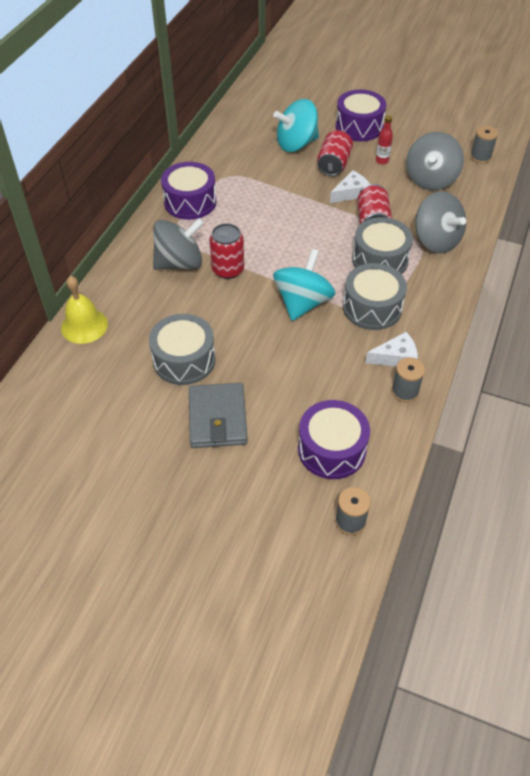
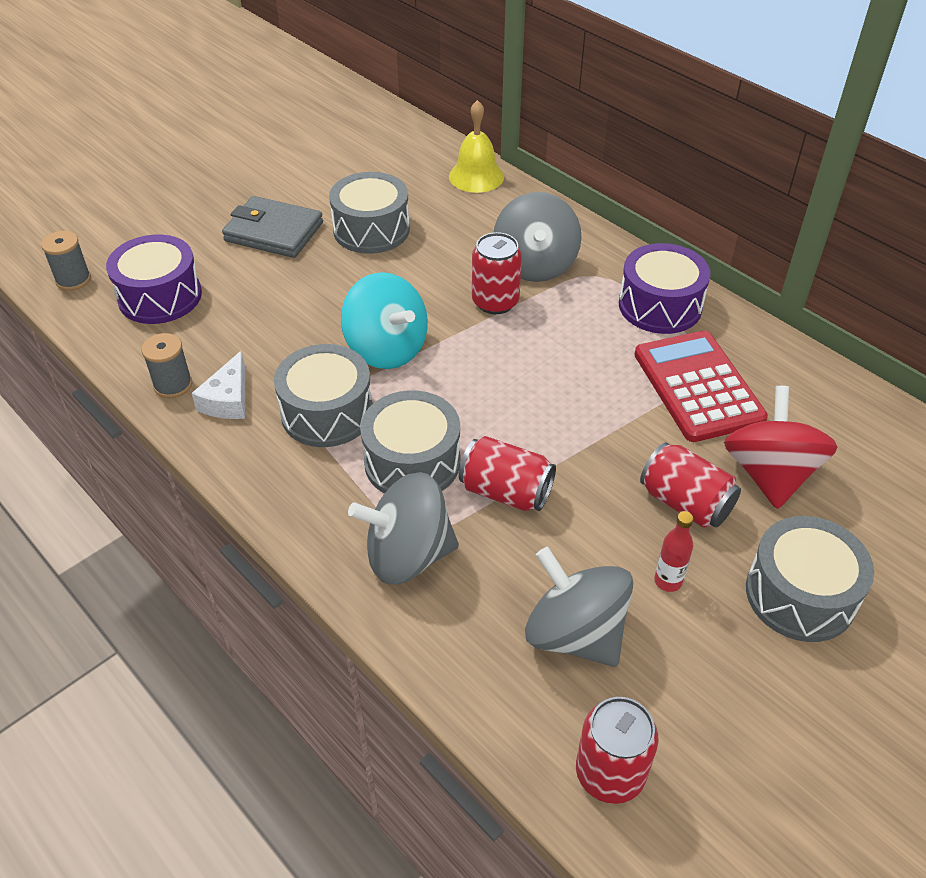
camera: 115 degrees right, 5 degrees down
(250, 175) = (698, 386): none -> red calculator
(296, 144) = (769, 474): turquoise spinning top -> red spinning top
(350, 193) = (593, 493): white cheese -> none
(359, 127) = (800, 595): purple drum -> grey drum
(480, 157) = (610, 773): grey spool -> red can

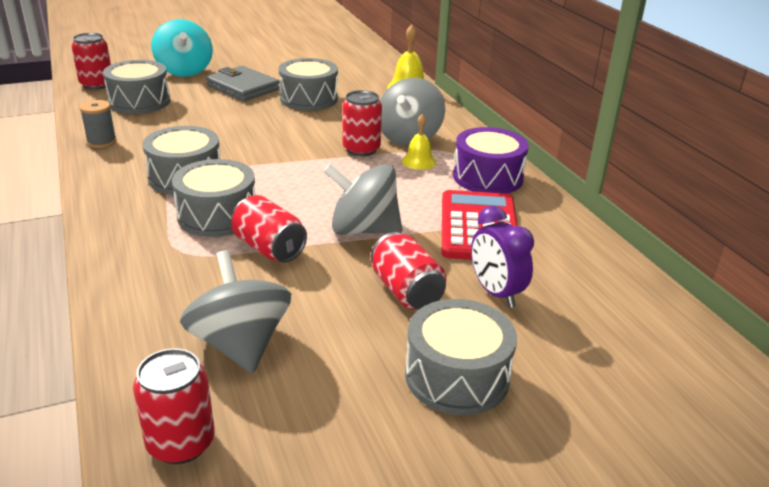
camera: 20 degrees right, 15 degrees down
(73, 280) = (96, 84): grey spool -> red can
(160, 296) = (139, 101): purple drum -> grey drum
(228, 399) = (128, 156): white cheese -> none
(386, 349) = (259, 156): turquoise spinning top -> turquoise spinning top (185, 71)
(408, 555) = (162, 264): grey spinning top -> grey spinning top (363, 230)
(571, 303) = (419, 161): none -> yellow bell
(668, 581) = (347, 334): red bottle -> none
(769, 474) = (496, 293): red spinning top -> purple clock

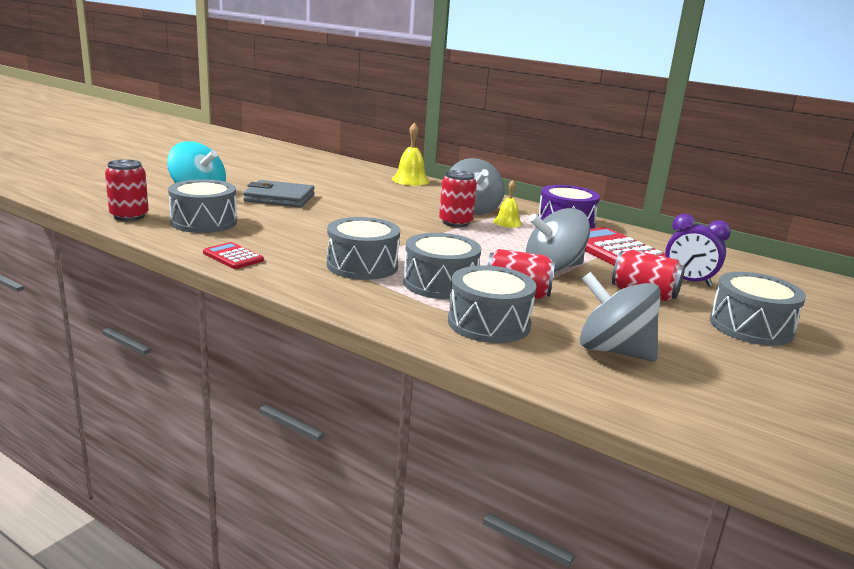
camera: 35 degrees left, 10 degrees down
(101, 142) = (233, 257): grey spool -> red calculator
(181, 443) = (690, 412): red can -> none
(309, 99) = (350, 197): grey drum -> grey drum (488, 323)

